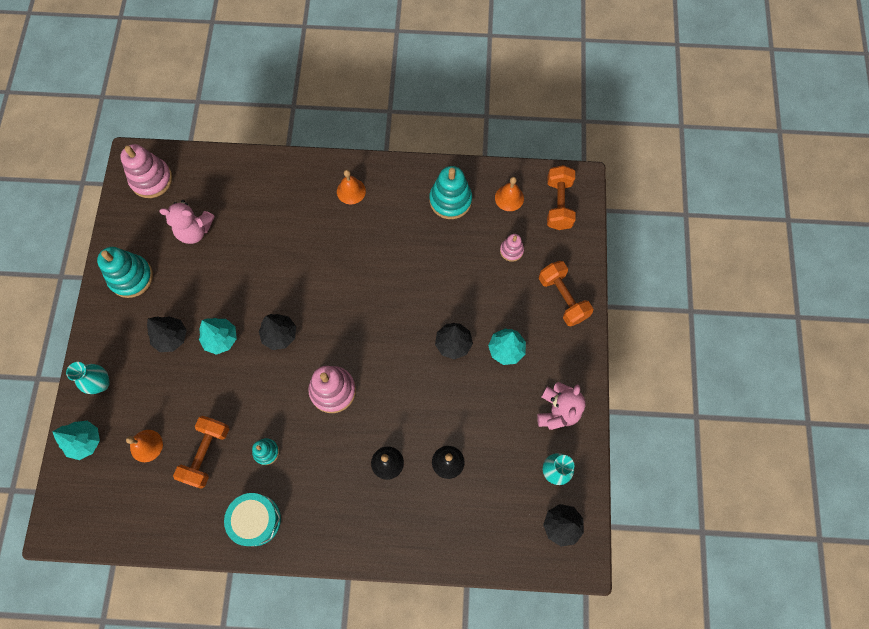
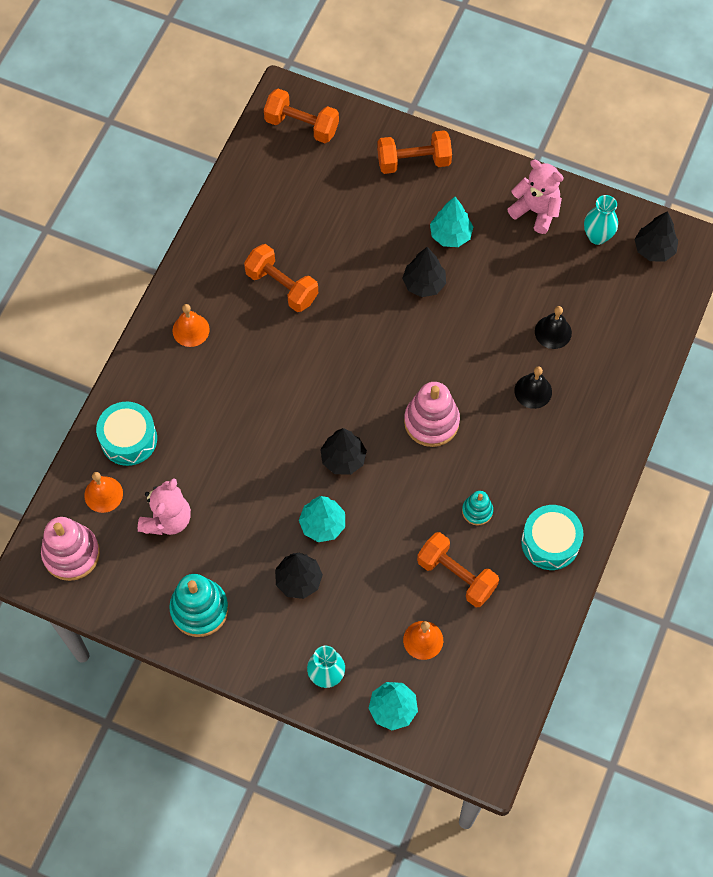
camera: 70 degrees left, 5 degrees down
(249, 183) = (129, 439): none -> turquoise drum
(411, 240) = (282, 286): none -> orange dumbbell
(450, 200) = (249, 230): turquoise stacking toy -> none
(509, 198) = (272, 170): orange bell -> orange bell (103, 494)
(511, 250) = (338, 190): pink stacking toy -> none

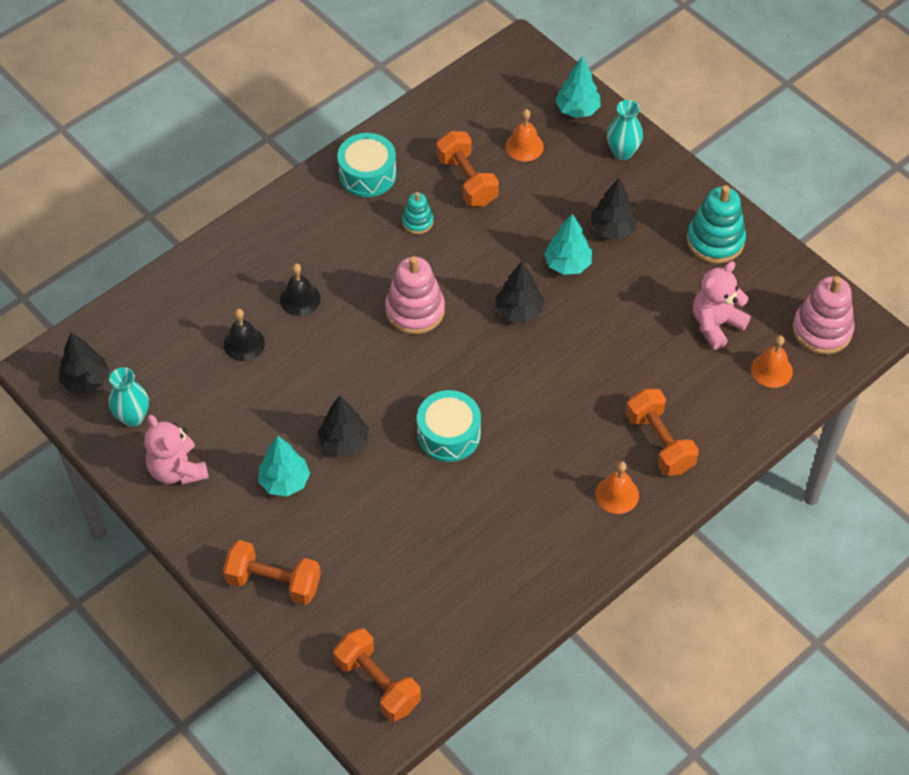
camera: 155 degrees left, 10 degrees down
(129, 439) = (727, 411): turquoise drum -> turquoise drum (449, 434)
(282, 286) = (496, 501): orange dumbbell -> orange dumbbell (659, 442)

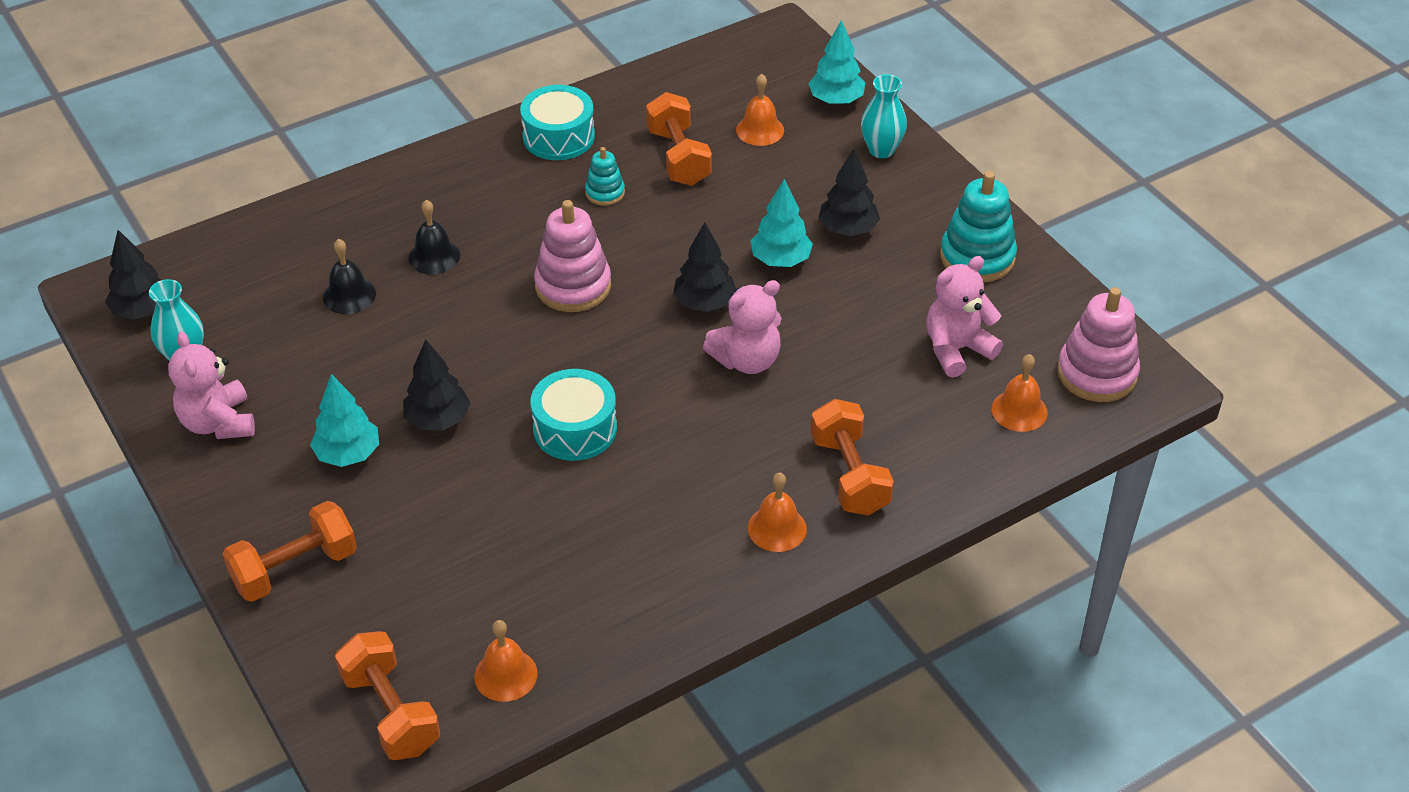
camera: 10 degrees right, 10 degrees down
(273, 582) = (295, 569): orange dumbbell -> orange dumbbell turned 60 degrees counterclockwise
(451, 641) = (506, 675): none -> orange bell
(562, 356) = (747, 360): none -> pink teddy bear

